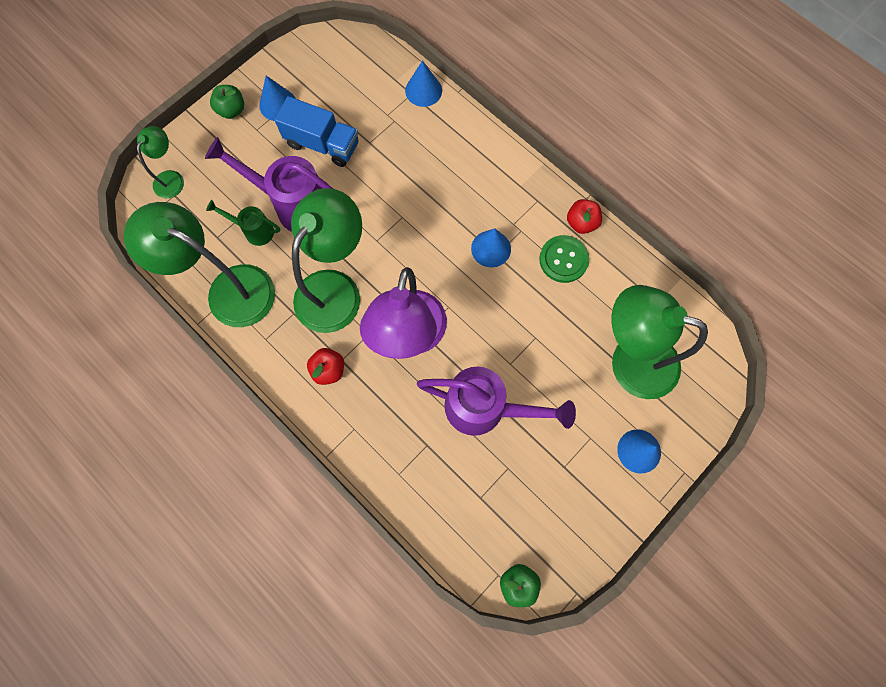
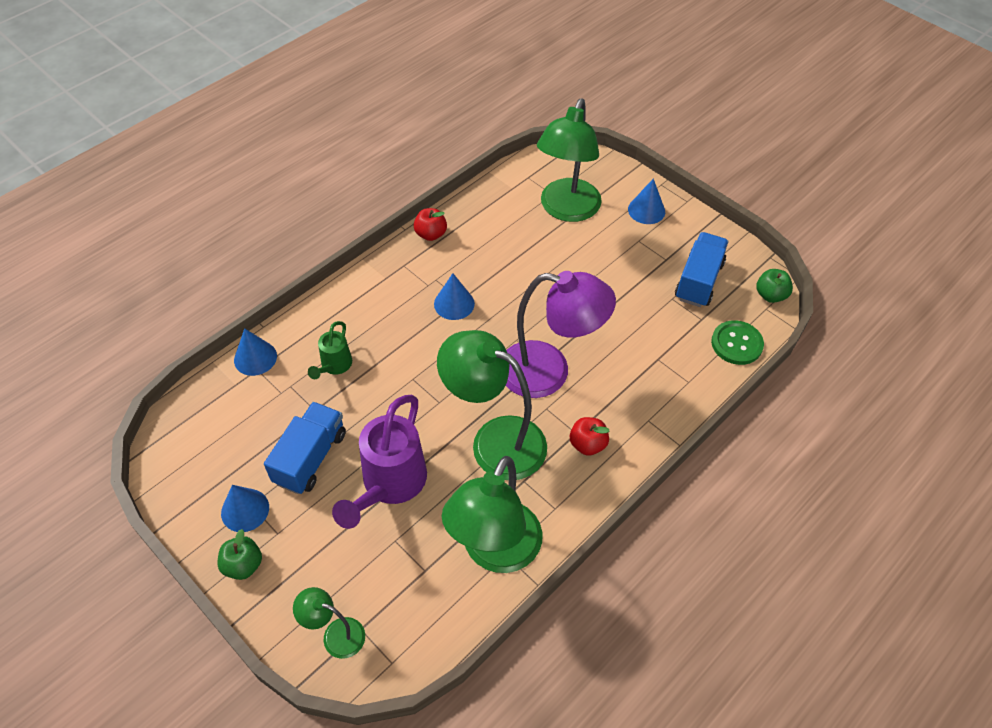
camera: 90 degrees left, 20 degrees down
(254, 231) = (419, 527): green watering can -> green watering can (334, 366)
(485, 408) = (618, 313): purple watering can -> none
(534, 501) = (698, 281): none -> blue truck
(563, 259) = (468, 249): green button -> green button (736, 344)

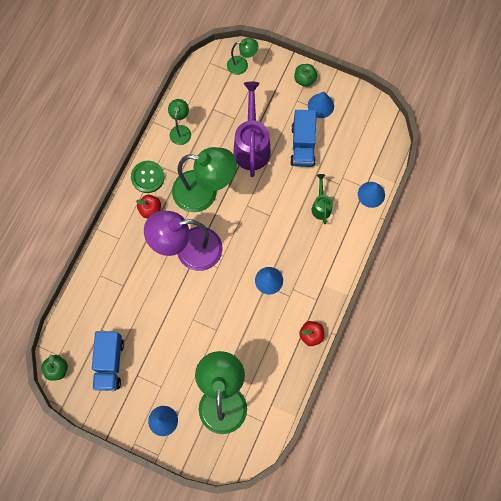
camera: 160 degrees right, 20 degrees up
(495, 552) = (180, 130): green lamp -> green lamp, size x0.49
(736, 344) = (74, 317): green button -> green button (147, 177)

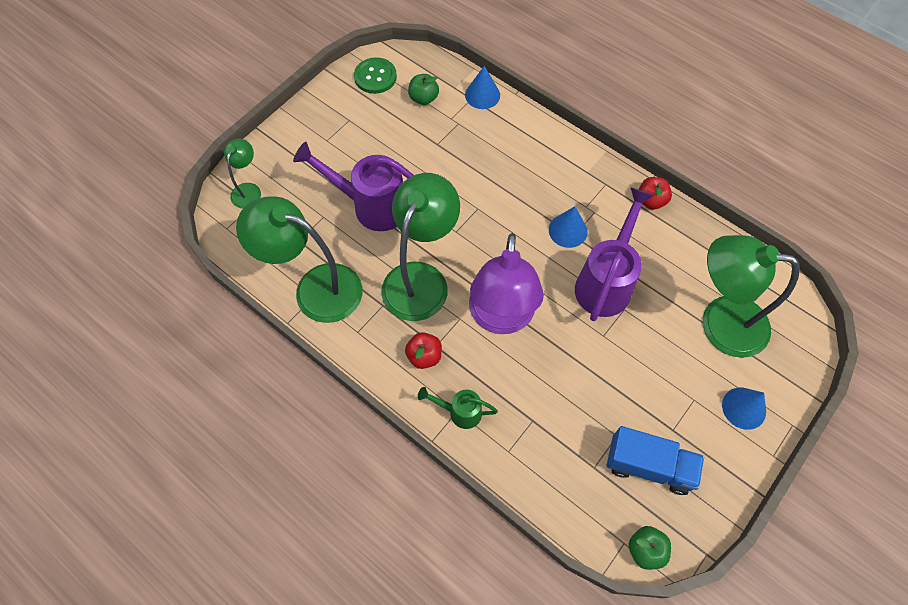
camera: 75 degrees left, 10 degrees down
(147, 177) = (372, 349): green button -> green button (375, 77)
(180, 130) = (315, 288): green lamp -> green lamp, size x2.03
(234, 314) = (606, 282): none -> purple watering can
(302, 145) = (392, 149): blue truck -> none
(304, 79) = (301, 125): green apple -> green apple (423, 98)
(320, 105) = (344, 117): blue cone -> none
(321, 206) = (482, 149): green watering can -> green watering can (460, 412)

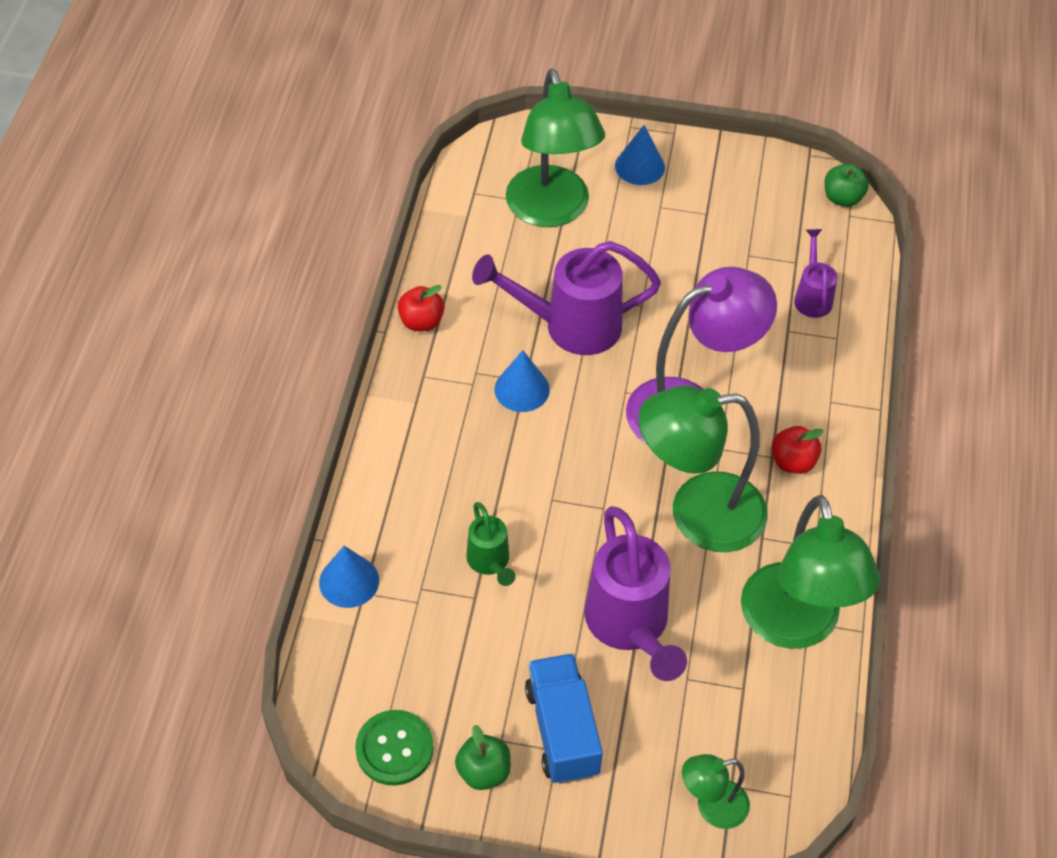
camera: 120 degrees left, 10 degrees down
(423, 98) = (399, 657): green apple -> green apple (483, 771)
(460, 412) = (830, 398): green watering can -> green watering can (490, 562)
(555, 458) = (812, 296): none -> purple watering can
(648, 466) = (759, 220): blue truck -> blue truck (562, 731)

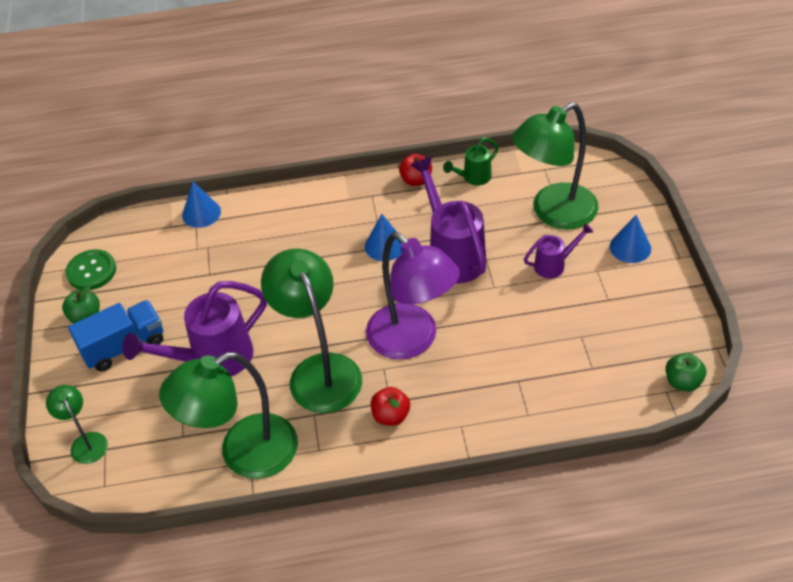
camera: 75 degrees right, 5 degrees down
(490, 562) = (238, 273): green watering can -> green watering can (473, 178)
(812, 296) = (562, 388): purple watering can -> purple watering can (554, 265)

